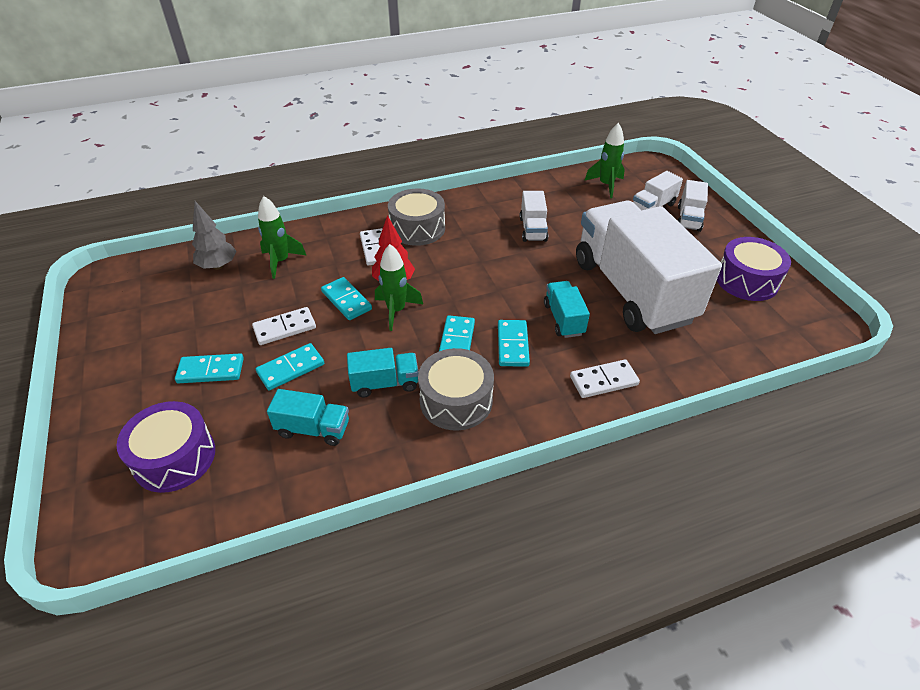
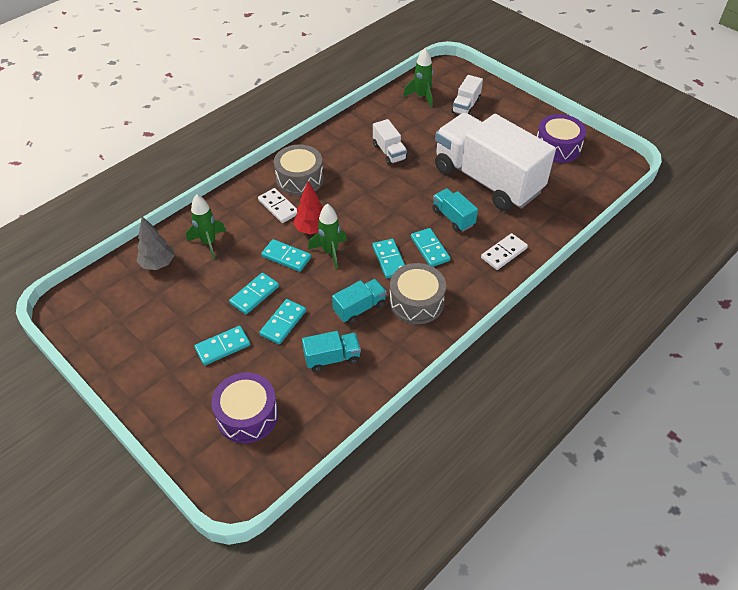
camera: 25 degrees left, 5 degrees up
(284, 328) = (254, 295): white domino -> turquoise domino
(689, 218) = (496, 108): white truck -> none

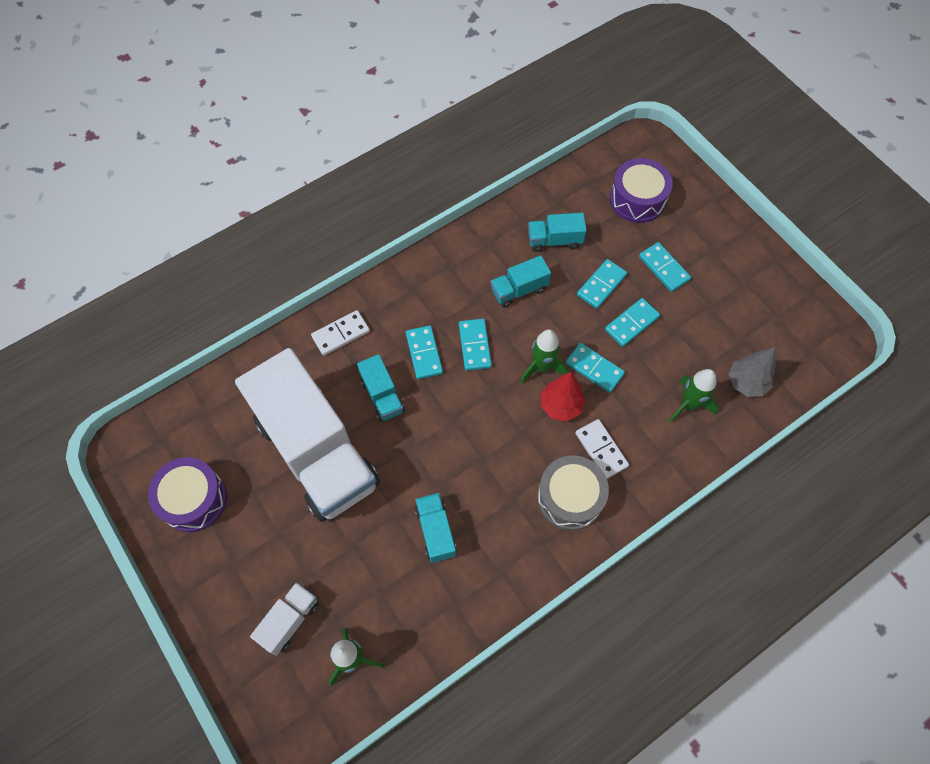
camera: 170 degrees left, 15 degrees up
(222, 347) = (663, 268): turquoise domino -> turquoise domino turned 75 degrees clockwise
(389, 152) = (436, 531): white truck -> turquoise truck
(416, 302) = (457, 287): grey drum -> none

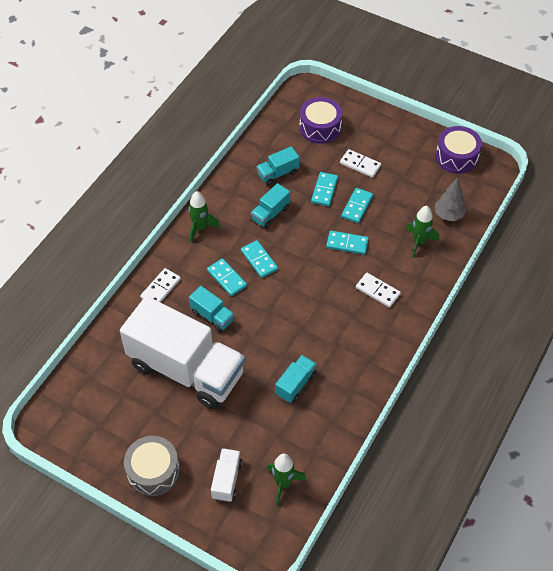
camera: 25 degrees left, 10 degrees down
(193, 499) = (114, 435): purple drum -> purple drum (456, 157)
(436, 531) = (295, 384): turquoise truck -> turquoise truck turned 75 degrees clockwise
(542, 367) = (312, 256): green rocket -> green rocket (200, 228)
(560, 405) = (337, 275): red tree -> none
(570, 497) = (373, 328): grey drum -> grey drum (153, 471)
(663, 268) = (360, 165): turquoise domino -> white domino

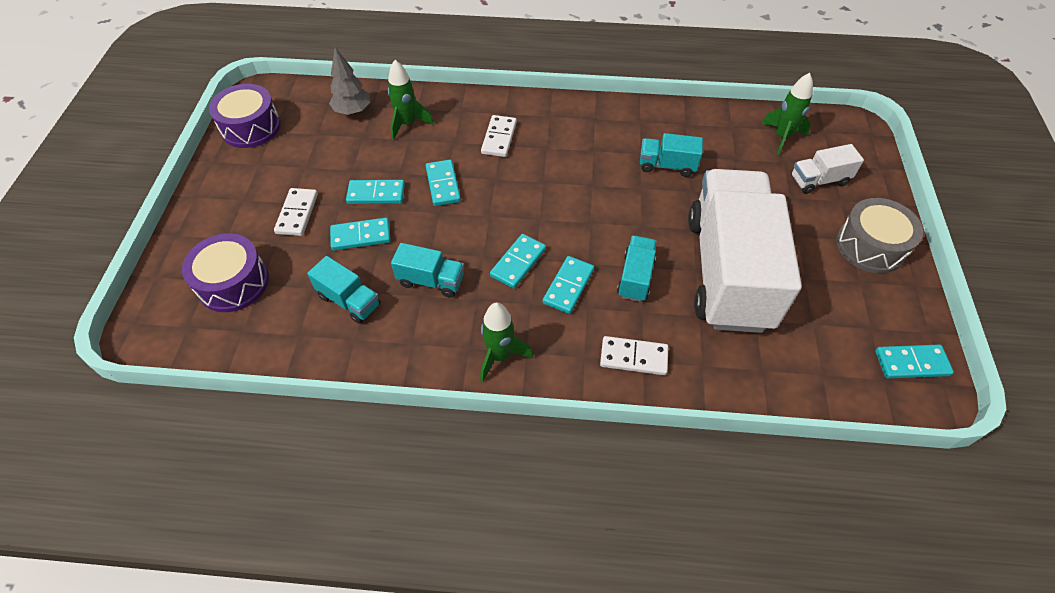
camera: 115 degrees left, 0 degrees up
(65, 430) = (911, 363): none -> turquoise domino

